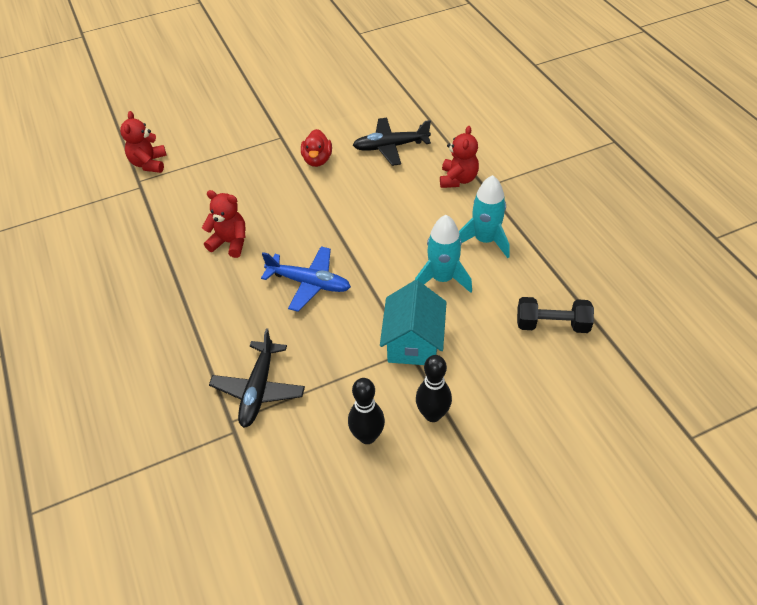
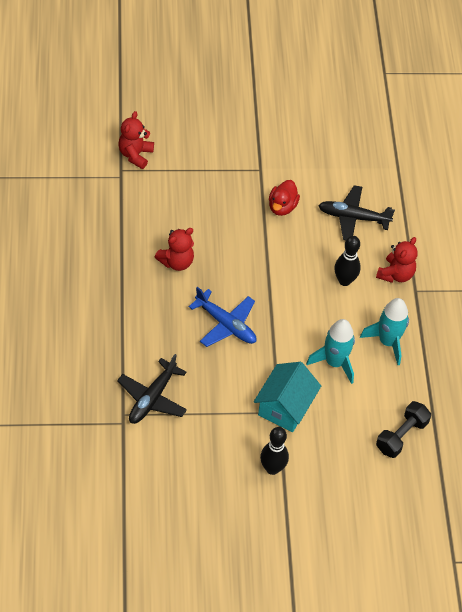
camera: 15 degrees right, 5 degrees up
(230, 243) = (176, 262): red teddy bear -> red teddy bear turned 105 degrees clockwise
(367, 436) = (217, 465): black bowling pin -> black bowling pin (344, 280)
(552, 324) = (401, 436): black dumbbell -> black dumbbell turned 75 degrees counterclockwise

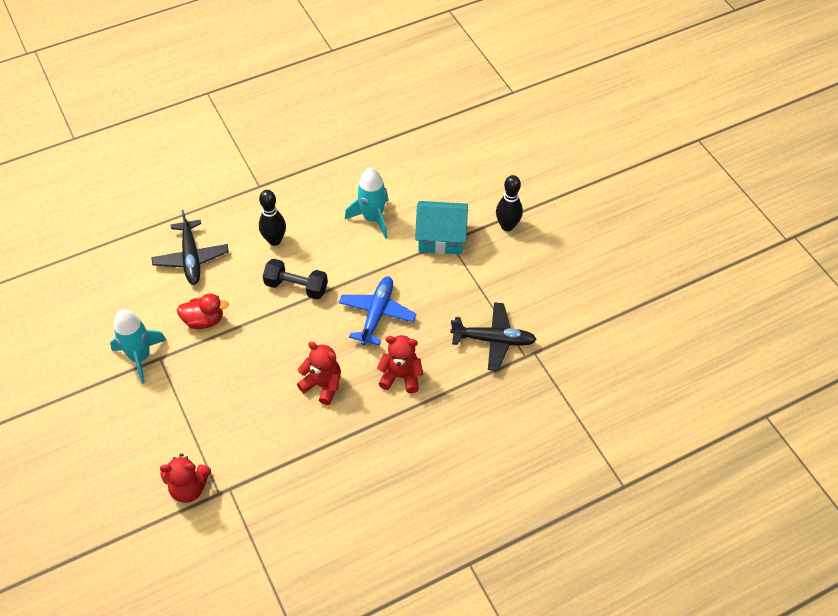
camera: 110 degrees left, 0 degrees up
(387, 342) = (328, 189): turquoise rocket -> turquoise rocket (140, 357)
(395, 274) = (247, 205): red teddy bear -> red teddy bear (401, 376)
(401, 436) = (420, 152): black dumbbell -> black dumbbell (296, 287)

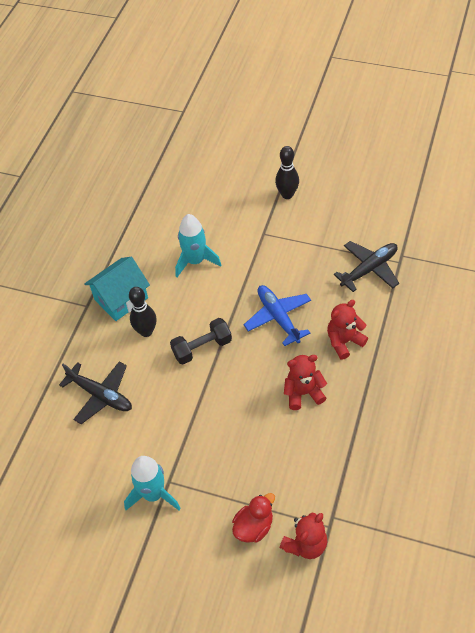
camera: 40 degrees left, 0 degrees up
(204, 320) = (167, 427): red duck -> red duck (254, 526)
(441, 238) = (256, 236): turquoise house -> turquoise house (121, 299)

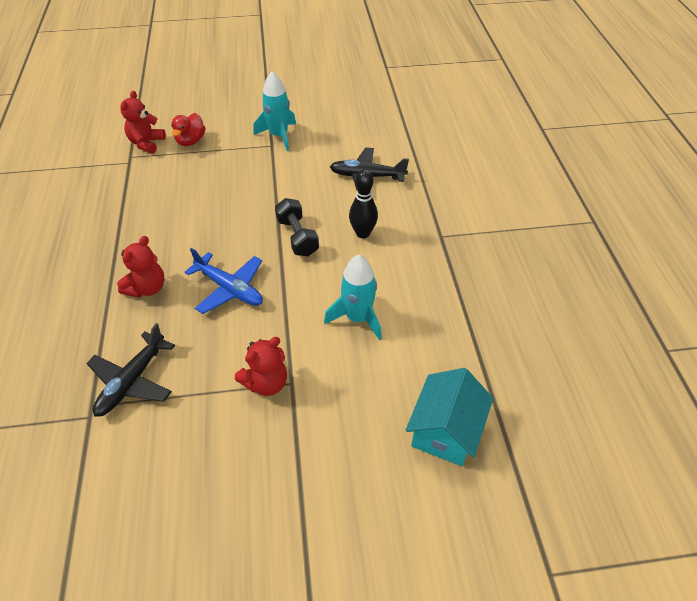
camera: 150 degrees right, 5 degrees down
(121, 299) = (411, 253): turquoise house -> turquoise house (445, 431)
(202, 348) = (297, 237): black dumbbell -> black dumbbell turned 60 degrees counterclockwise
(287, 195) = (283, 458): black bowling pin -> none
(303, 393) = (178, 231): red teddy bear -> red teddy bear (266, 383)

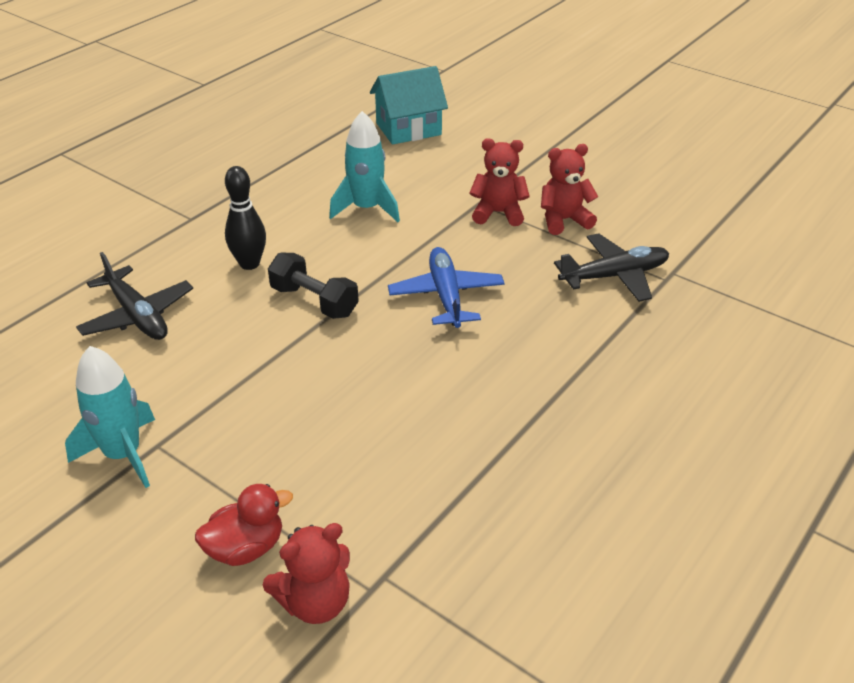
camera: 135 degrees left, 10 degrees down
(147, 288) = (531, 349): red teddy bear -> red teddy bear (564, 220)
(297, 237) = (314, 301): black dumbbell -> black dumbbell turned 75 degrees counterclockwise

